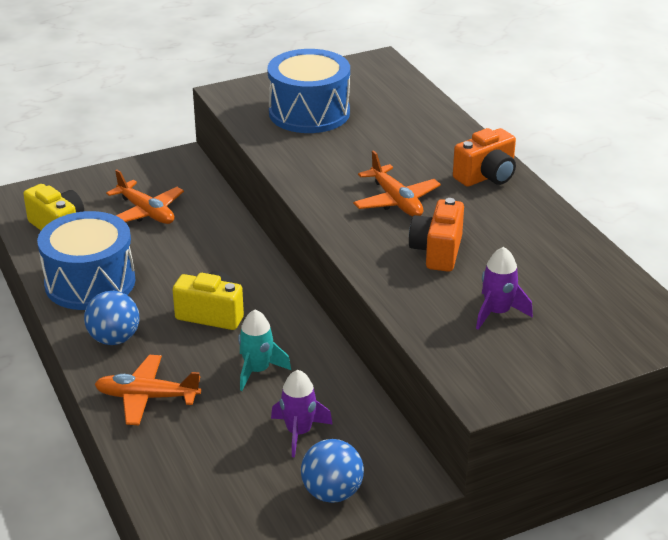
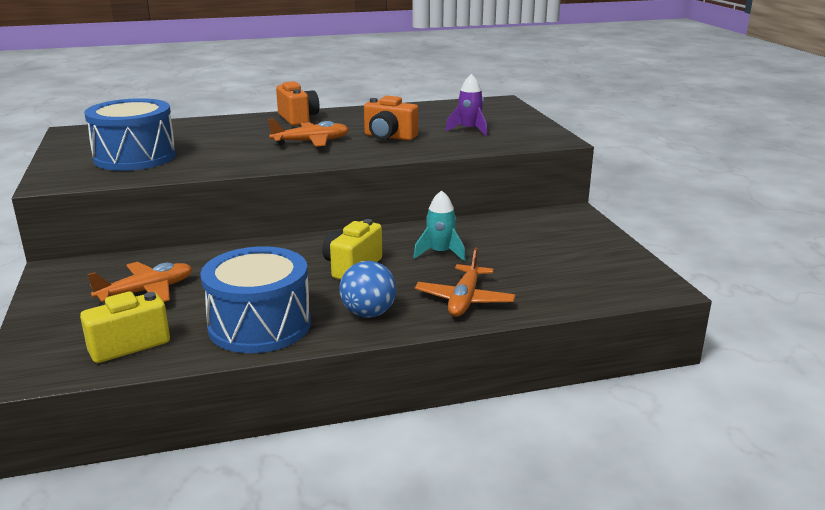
camera: 80 degrees left, 10 degrees down
(299, 432) = (521, 243): purple rocket -> none
(332, 493) = (588, 237): blue ball -> none

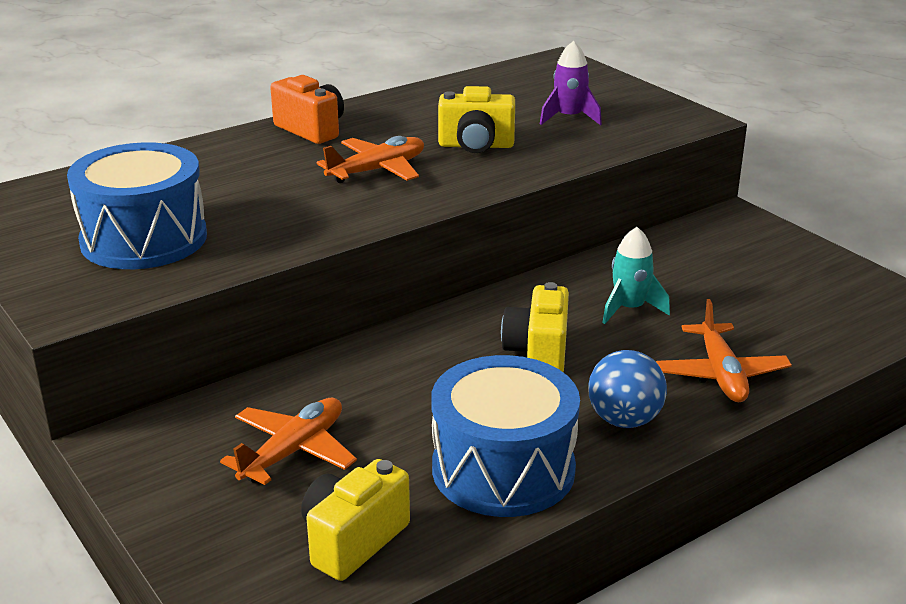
camera: 20 degrees left, 5 degrees up
(389, 137) = (476, 146): orange camera -> yellow camera

